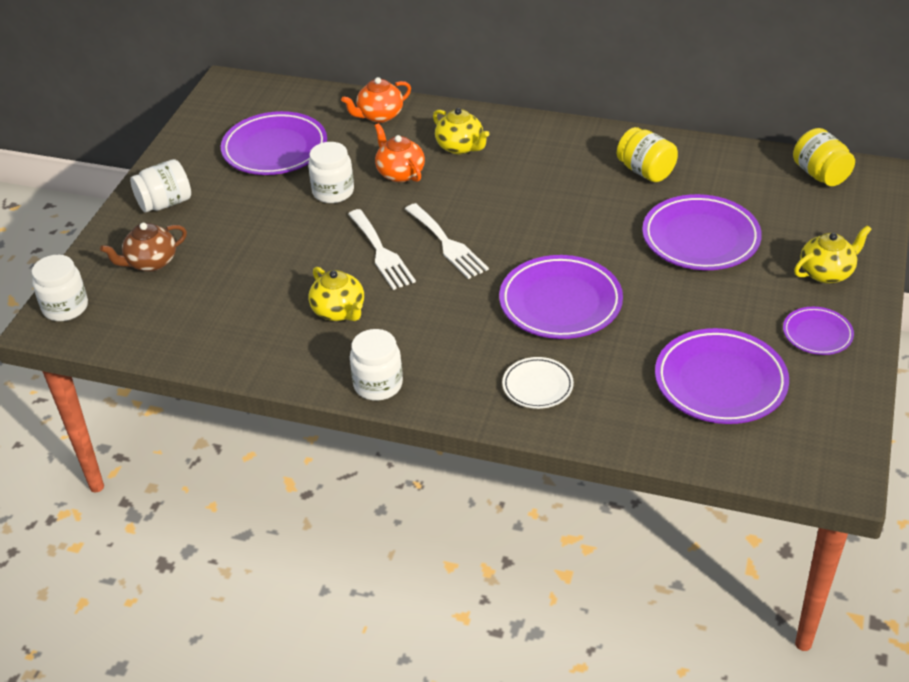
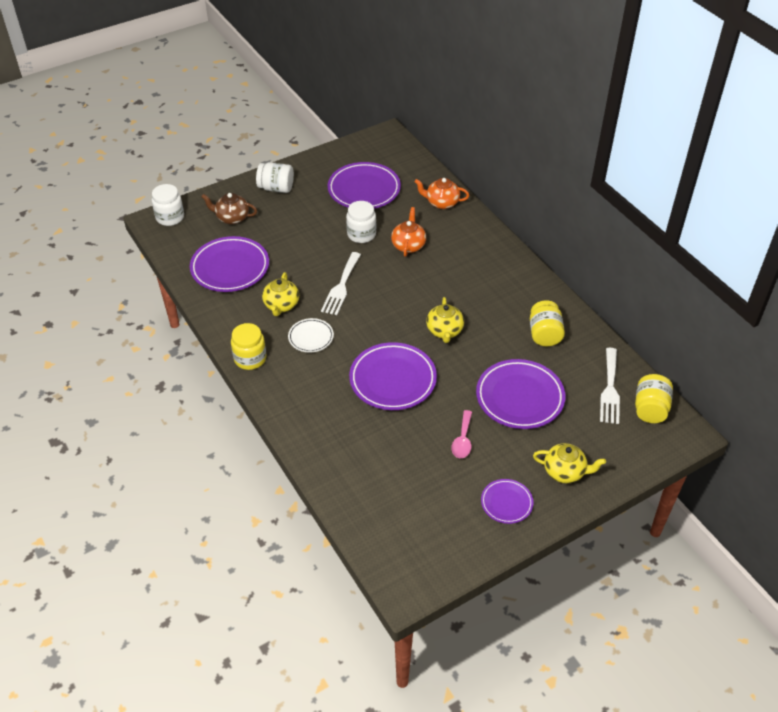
camera: 40 degrees right, 5 degrees up
(378, 384) = (250, 359): white jar -> yellow jar
(447, 244) = (379, 304): white fork -> white fork (610, 389)
(460, 147) = (460, 250): yellow teapot -> yellow teapot (444, 331)
(537, 386) = (321, 417): white plate -> white plate (311, 337)
(703, 309) = (462, 440): none -> pink spoon
(720, 382) = (415, 487): purple plate -> purple plate (230, 268)

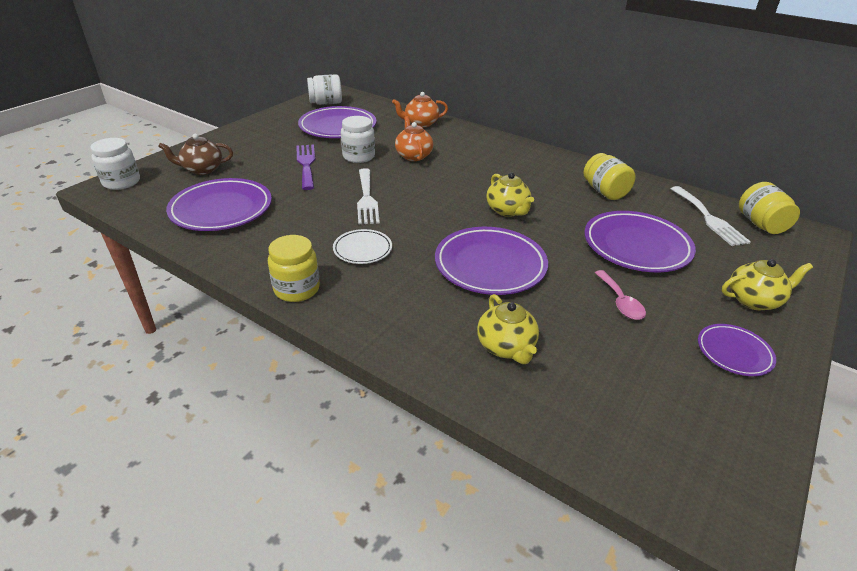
camera: 25 degrees left, 10 degrees down
(276, 188) = (242, 140): white jar -> white jar (326, 103)
(281, 305) = (306, 229): yellow teapot -> yellow teapot (506, 347)
(314, 233) = (306, 164): none -> purple fork

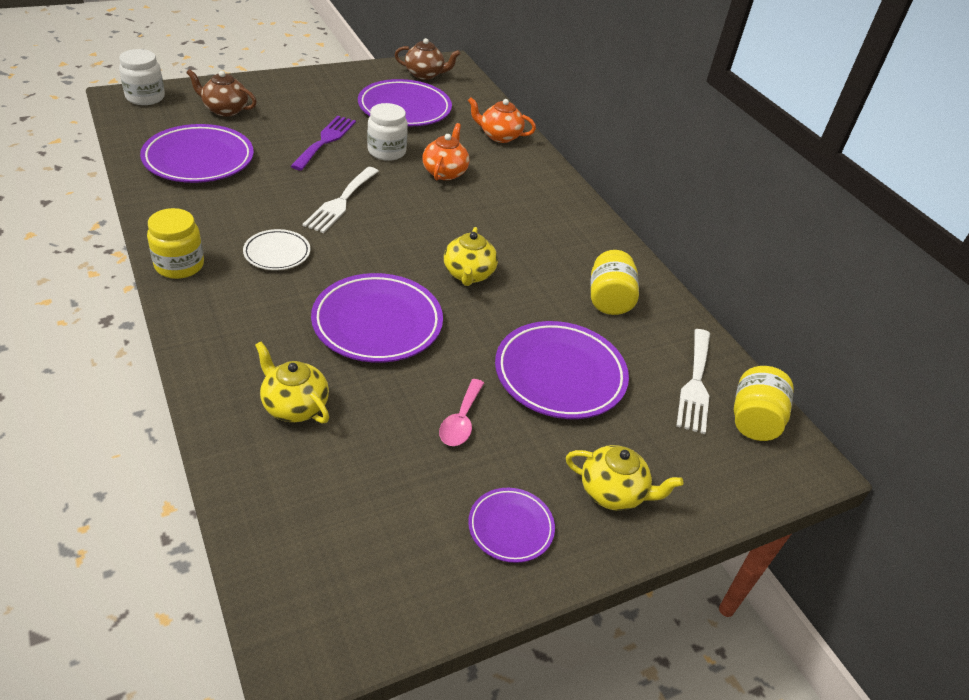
camera: 25 degrees right, 5 degrees up
(326, 103) = (425, 74): white jar -> brown teapot
(506, 347) = (294, 406): yellow teapot -> yellow teapot turned 120 degrees clockwise

